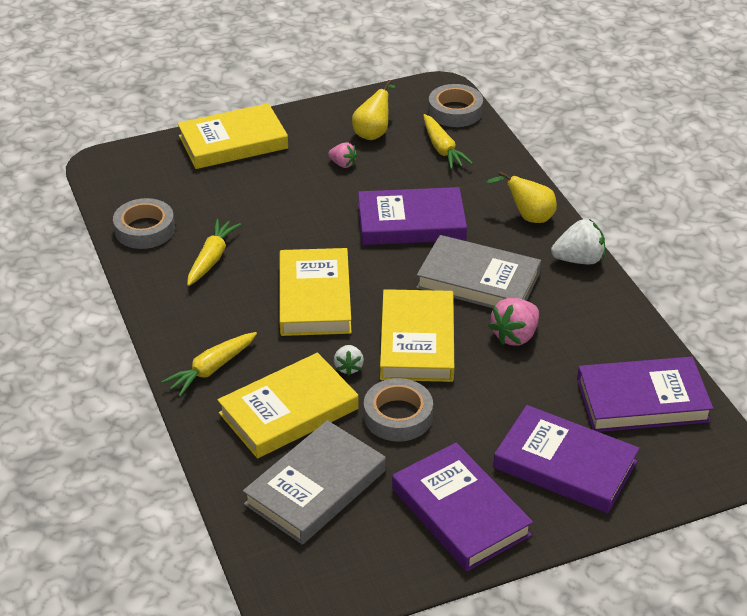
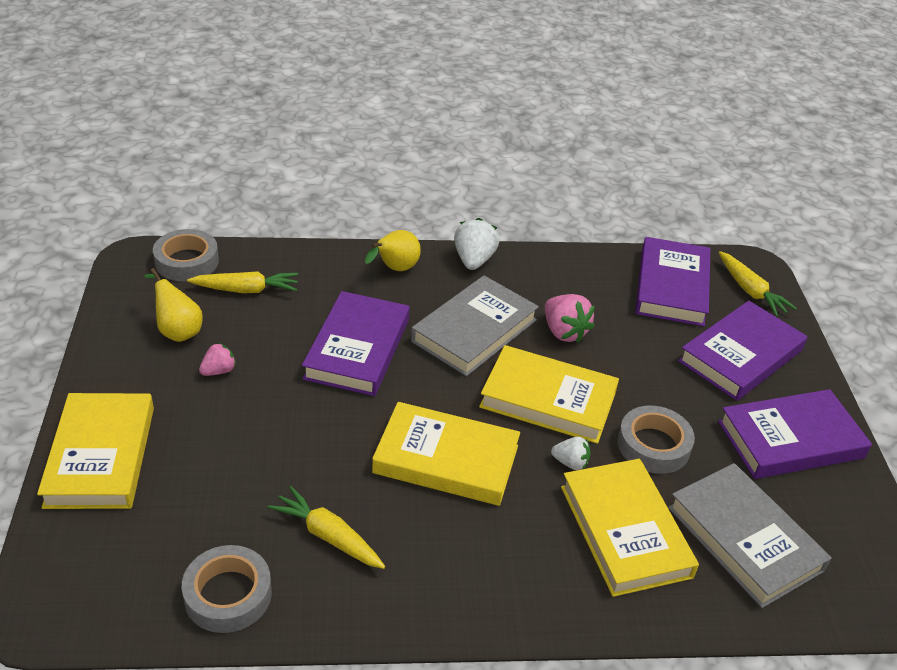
camera: 75 degrees left, 0 degrees up
(211, 369) = (535, 586): yellow carrot -> yellow carrot (750, 291)

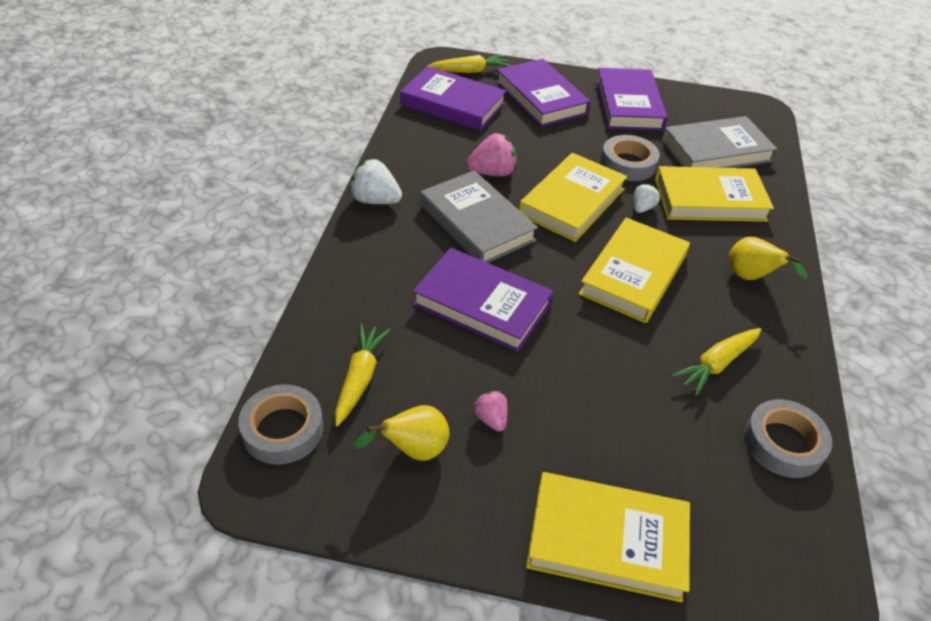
camera: 75 degrees left, 5 degrees up
(395, 269) = (368, 255): yellow pear -> yellow pear (750, 277)

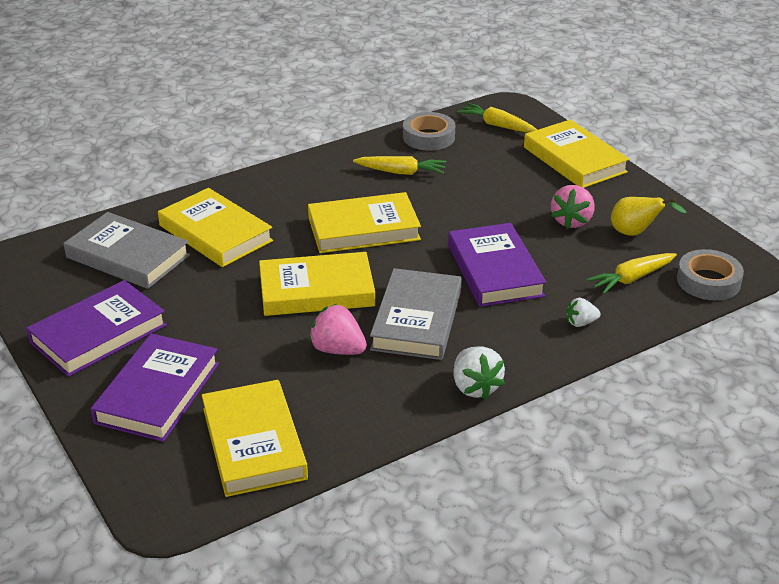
camera: 130 degrees left, 10 degrees down
(452, 104) = (254, 443): purple book -> yellow book
(470, 71) = (161, 476): yellow carrot -> yellow carrot (497, 125)
(491, 419) = (571, 221): pink strawberry -> pink strawberry, size x1.66
(628, 164) = (215, 289): grey tape -> none
(642, 208) = (274, 257): white strawberry -> white strawberry (581, 323)
(750, 277) = (293, 187): yellow pear -> none

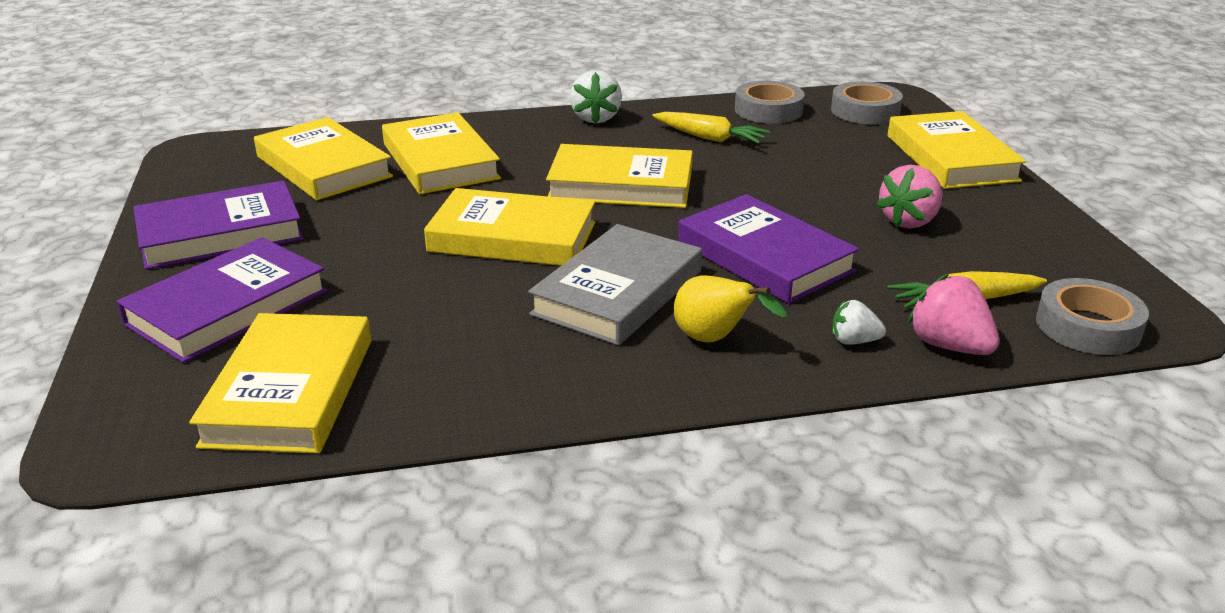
camera: 20 degrees right, 5 degrees down
(128, 256) = (323, 167): grey book -> yellow book
(337, 349) = (487, 305): pink strawberry -> pink strawberry (949, 346)
(475, 387) = (643, 389): white strawberry -> white strawberry (596, 118)
(494, 270) = (764, 257): purple book -> purple book turned 45 degrees counterclockwise
(497, 125) = (865, 111): yellow carrot -> grey tape
(635, 233) = (998, 249): yellow pear -> yellow pear (715, 340)

